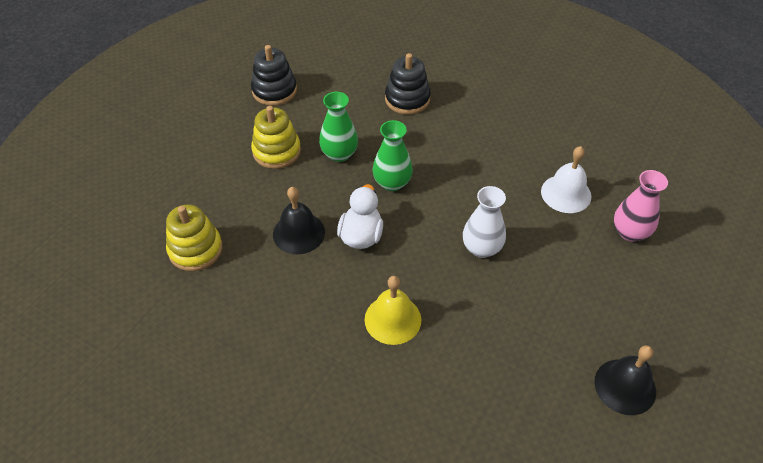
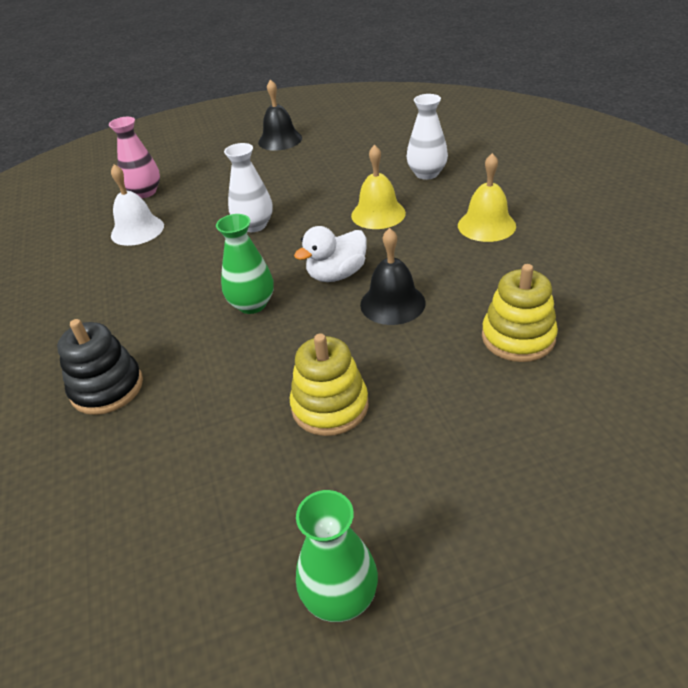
camera: 135 degrees left, 10 degrees down
(274, 90) = (235, 515): black stacking toy -> none
(285, 356) = (486, 225): none -> yellow bell
(339, 154) = (264, 362): green vase -> green vase (340, 596)
(400, 410) = (427, 174): none -> white vase

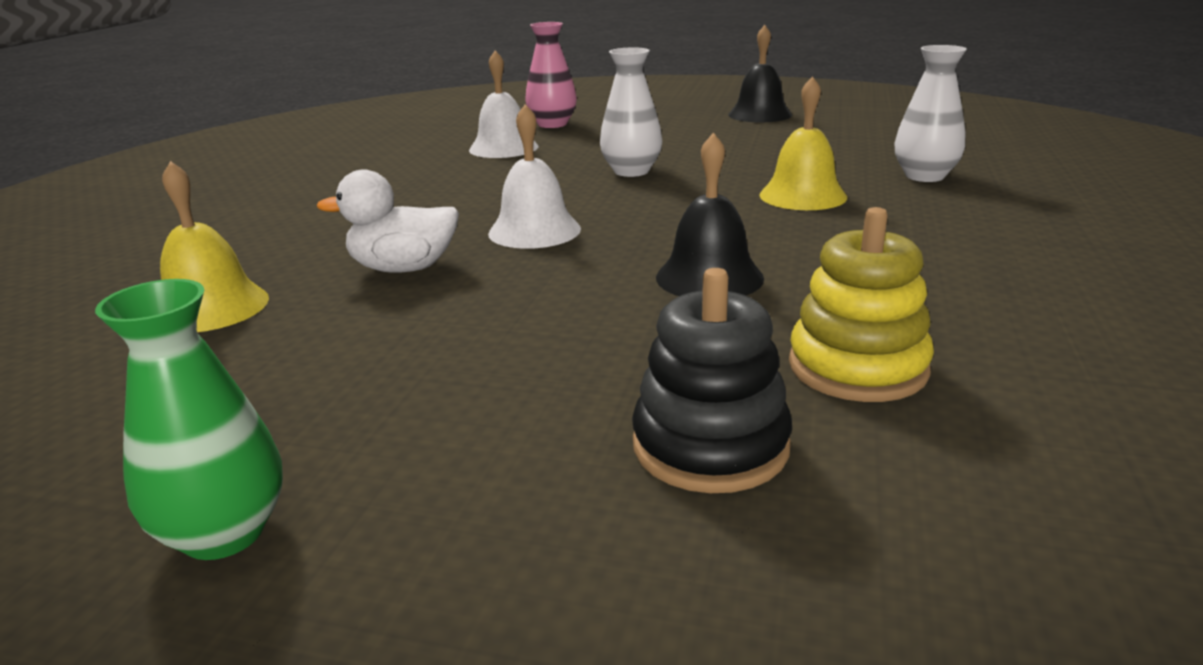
camera: 30 degrees right, 15 degrees down
(107, 388) = (296, 250): black stacking toy -> black stacking toy (710, 446)
(252, 304) = (534, 231): green vase -> white bell
(330, 406) = (491, 344): yellow stacking toy -> none
(337, 275) = (671, 233): white duck -> white duck (403, 268)
(486, 225) = (957, 241): yellow bell -> yellow bell (211, 307)

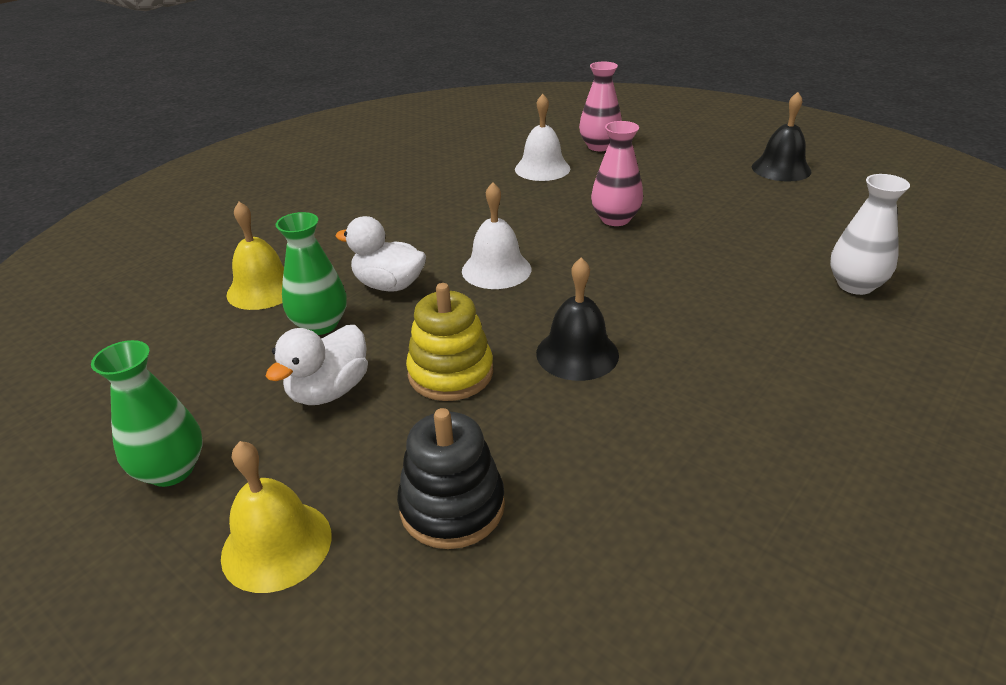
camera: 25 degrees right, 10 degrees up
(337, 322) = (320, 324): none -> green vase
(415, 381) = (329, 391): none -> white duck
(631, 171) = (615, 219): white vase -> pink vase
(803, 196) = (726, 283): yellow bell -> yellow bell (276, 545)
(857, 367) = (603, 475): yellow stacking toy -> yellow stacking toy (450, 373)

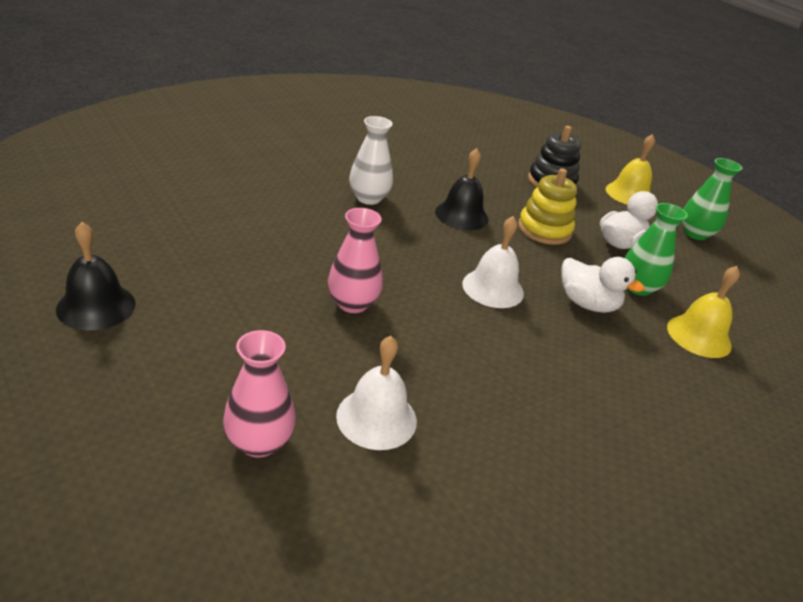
camera: 170 degrees left, 0 degrees up
(855, 285) = (237, 191): white vase -> white vase (368, 198)

